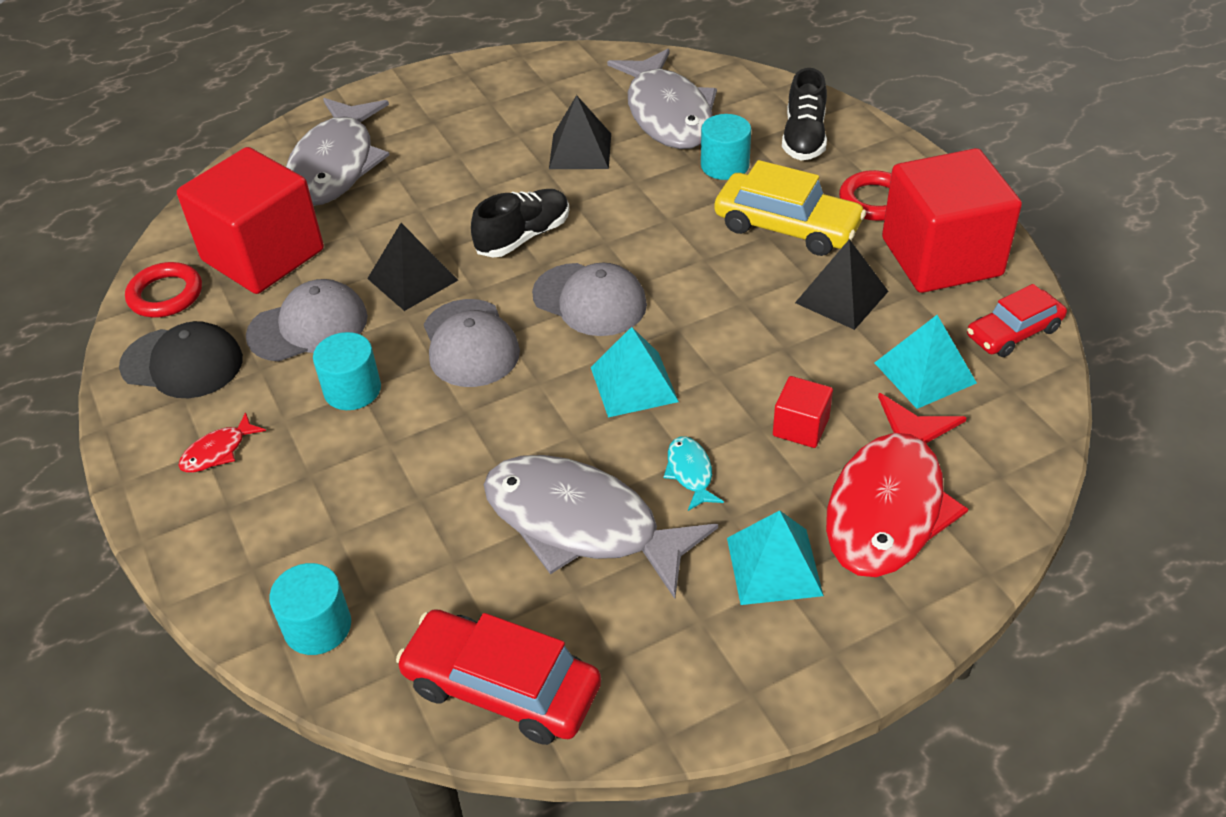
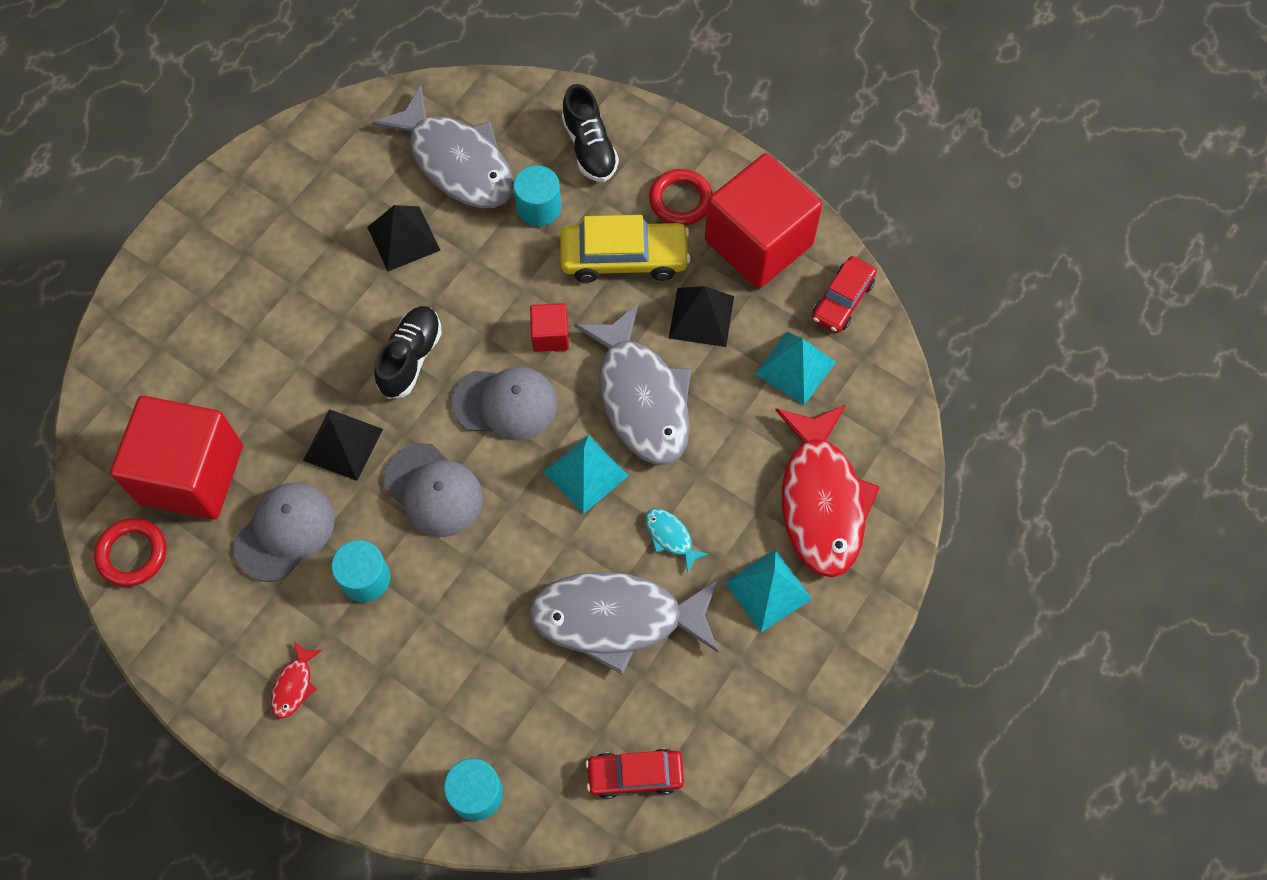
camera: 30 degrees left, 20 degrees up
(182, 363) = (201, 616): black cap -> none
(336, 165) = (187, 344): grey fish -> grey fish (641, 398)
(502, 687) = (635, 775): red car -> red car, size x0.65
(800, 427) = (729, 459): red cube -> red cube (550, 336)

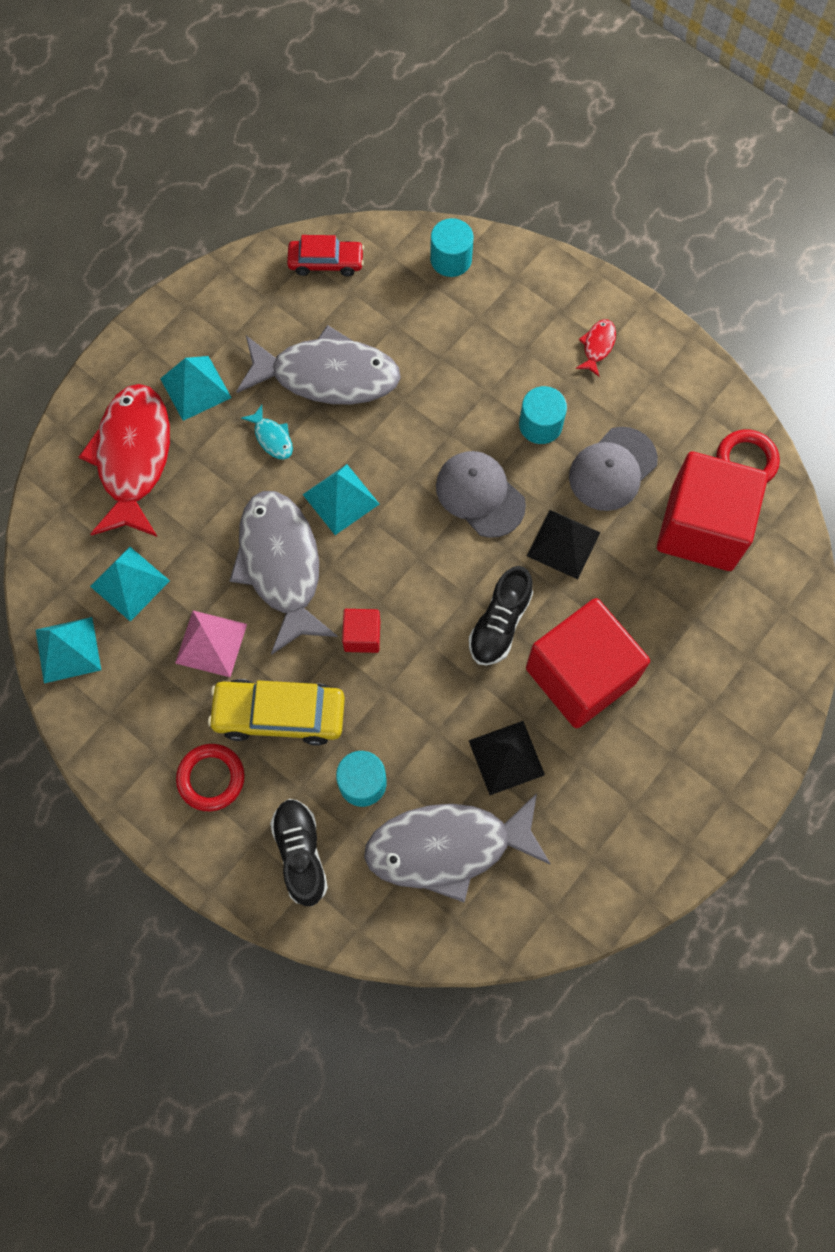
camera: 175 degrees left, 5 degrees up
(457, 162) = (447, 847): grey fish -> grey fish turned 60 degrees counterclockwise
(505, 404) = (410, 570): grey cap -> none
(701, 317) = (211, 643): black pyramid -> pink pyramid
(758, 242) = (138, 721): red cube -> red cube (580, 675)
(842, 300) = (68, 649): red car -> turquoise pyramid

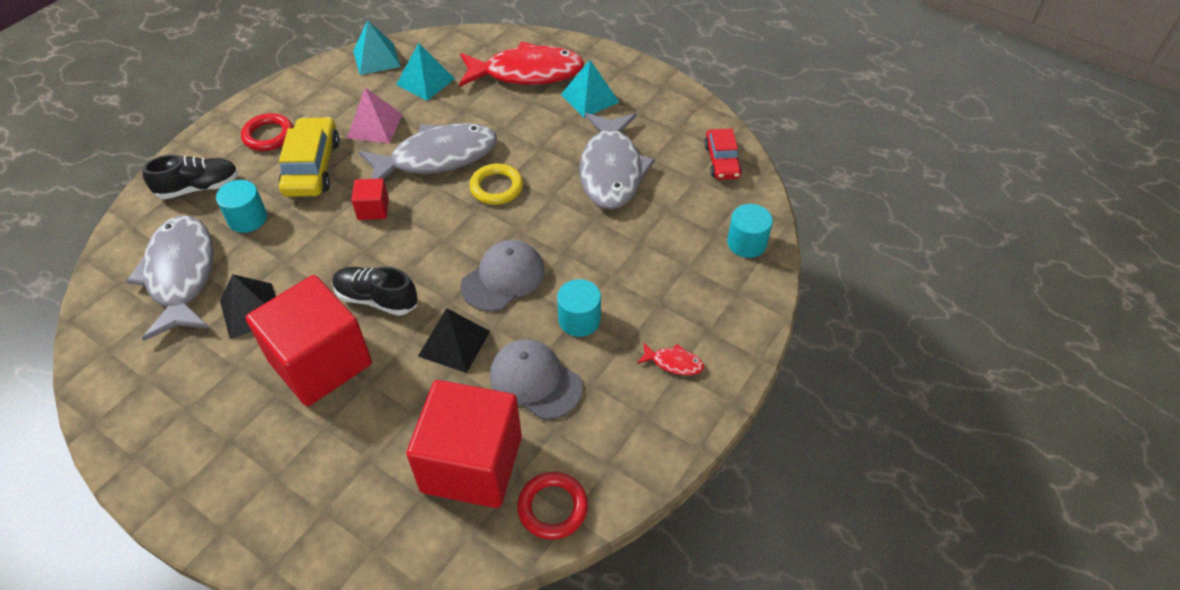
camera: 85 degrees right, 20 degrees down
(272, 438) = (550, 143): turquoise fish -> none
(341, 499) = (496, 187): turquoise pyramid -> yellow ring

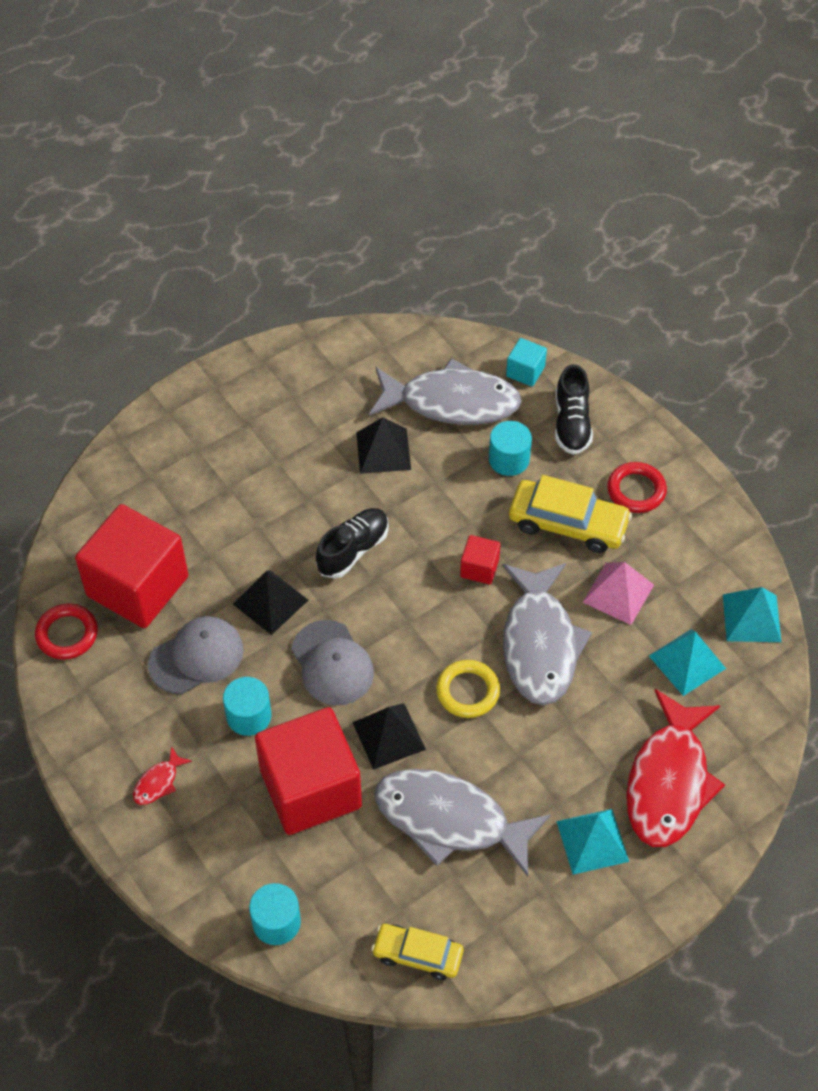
camera: 110 degrees right, 5 degrees up
(136, 232) = (525, 371): none -> turquoise cube
(320, 362) = (298, 495): red cube -> red cube (310, 788)
(557, 223) = (388, 736): none -> black pyramid
(722, 161) = (417, 954): red car -> yellow car

